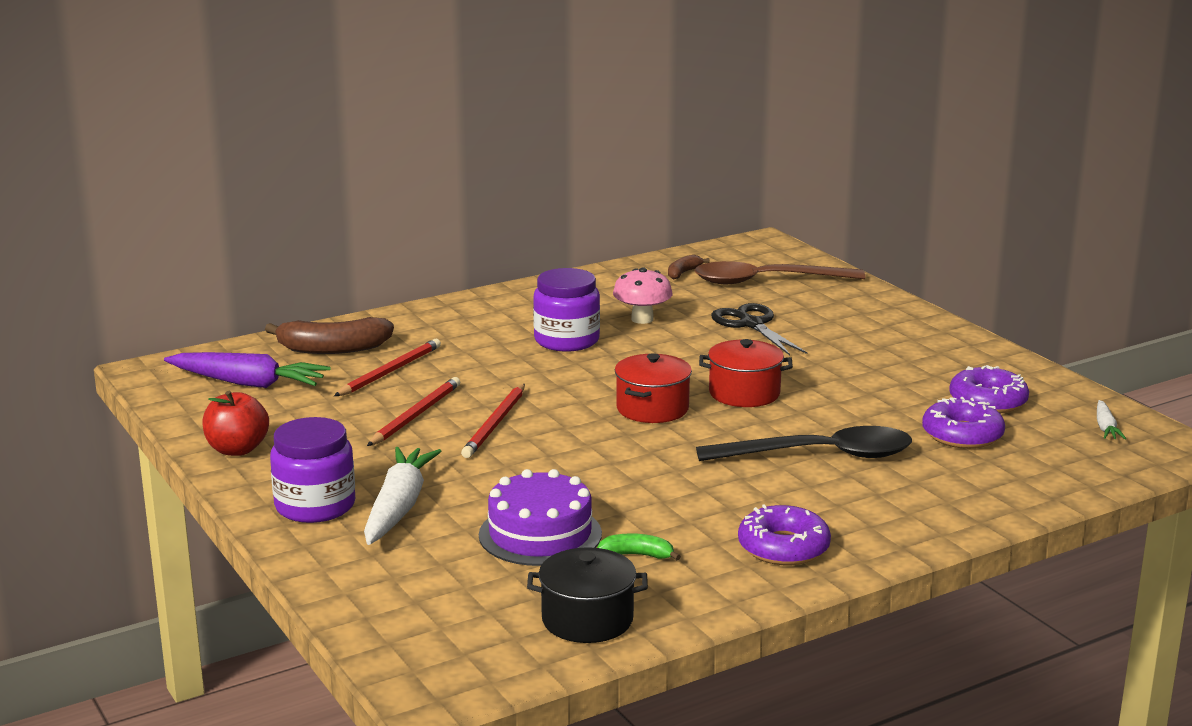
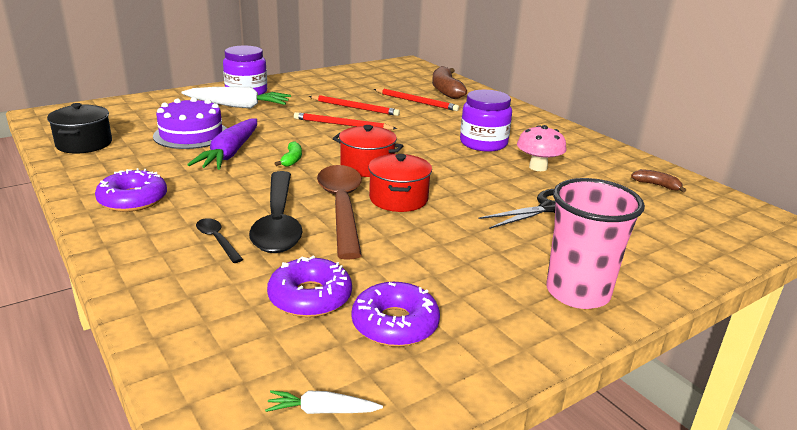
camera: 85 degrees right, 5 degrees up
(237, 449) = (314, 78): red apple -> none
(249, 383) = (394, 77): purple carrot -> purple carrot (230, 153)
(637, 555) = (151, 157): green banana -> green banana (292, 160)
(766, 281) = (667, 221): brown spoon -> brown spoon (342, 207)
(871, 485) = (217, 240): none -> black spoon
(910, 332) = (577, 292): none -> pink cup

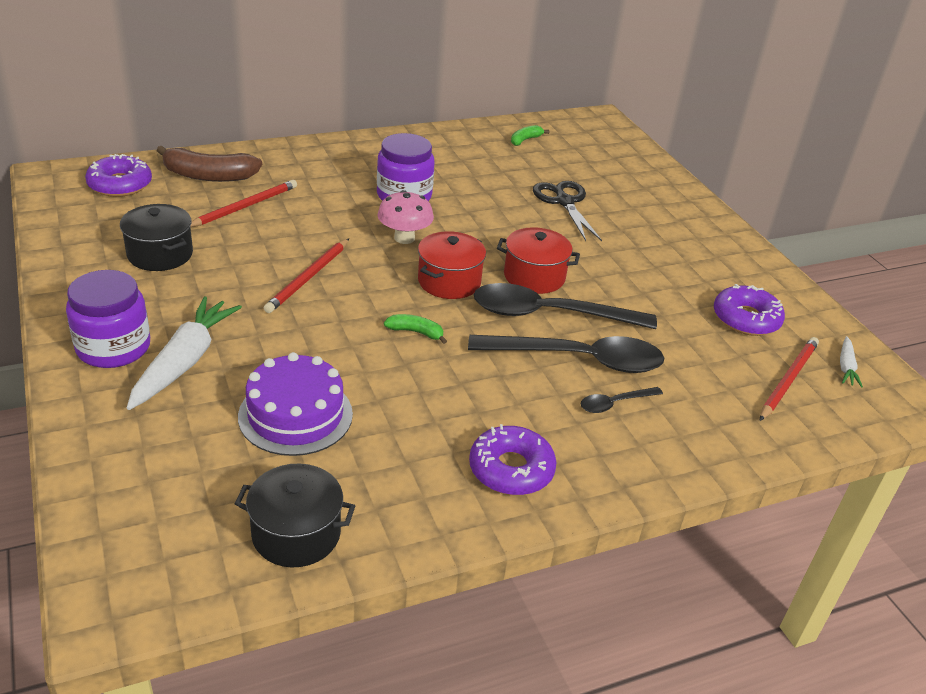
camera: 80 degrees left, 10 degrees up
(230, 153) = (381, 381): purple carrot -> none
(310, 297) = (713, 355): purple donut -> purple donut (120, 184)
(342, 207) = (549, 314): brown spoon -> black spoon
(343, 90) = (160, 254): none -> black pot
(355, 108) = (245, 257): red pencil -> red pencil (788, 380)
(538, 167) = (475, 183): pink mushroom -> pink mushroom (404, 238)
(577, 292) = (697, 230): pink cup -> none
(656, 185) = (525, 140): brown banana -> green banana

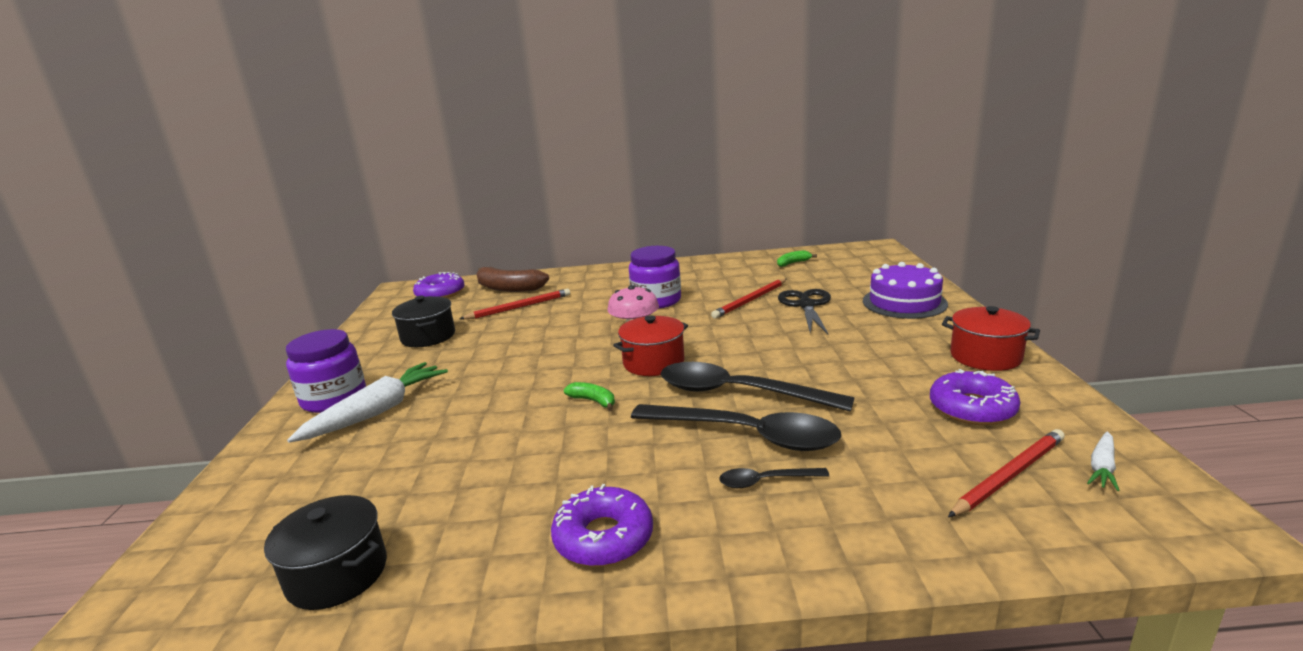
camera: 25 degrees right, 15 degrees down
(295, 415) = (430, 462): purple cake -> purple cake (904, 302)
(308, 278) = (530, 356): red pencil -> red pencil (750, 300)
(534, 276) = (741, 361): red pot -> red pot (985, 356)

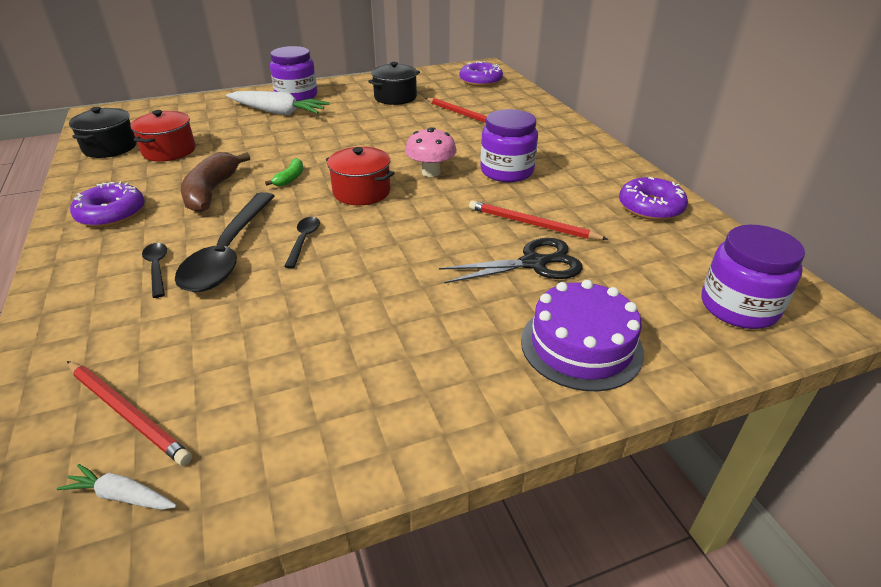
camera: 70 degrees right, 15 degrees up
(509, 288) = (505, 102): brown banana -> brown banana (211, 192)
(738, 393) = (304, 240): black spoon -> black spoon, size x0.46
(793, 263) = (685, 242): green banana -> none
(866, 262) = (739, 307): none -> purple jar
(972, 408) = (266, 395): purple donut -> purple donut (650, 207)
(985, 356) = (409, 419): red pot -> red pot (169, 151)

